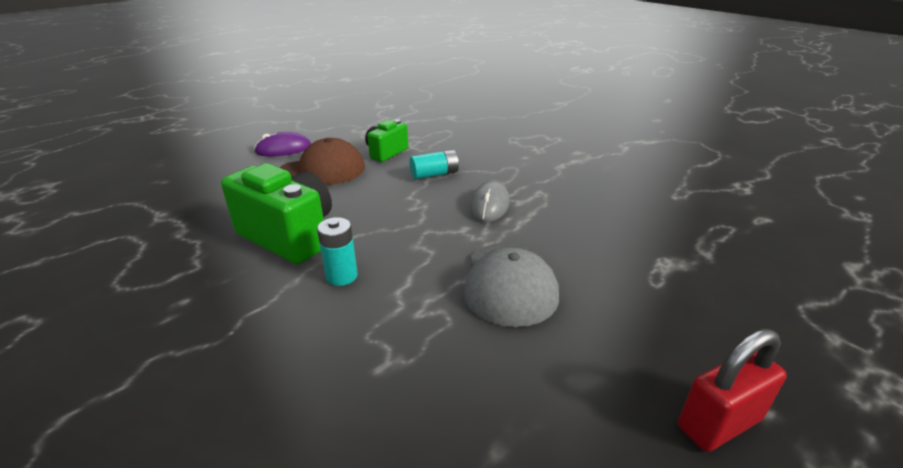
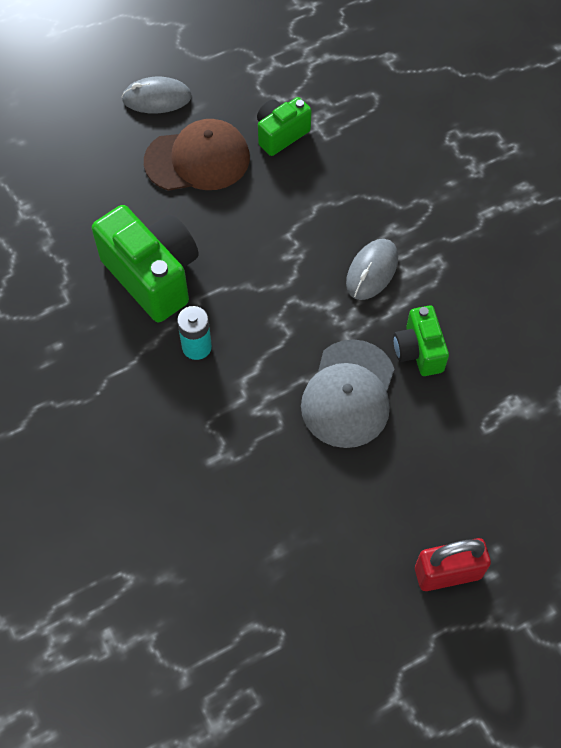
camera: 15 degrees right, 30 degrees up
(283, 149) = (157, 98): purple mouse -> grey mouse
(434, 174) = (328, 196): turquoise battery -> none
(558, 243) = (418, 351): none -> green camera

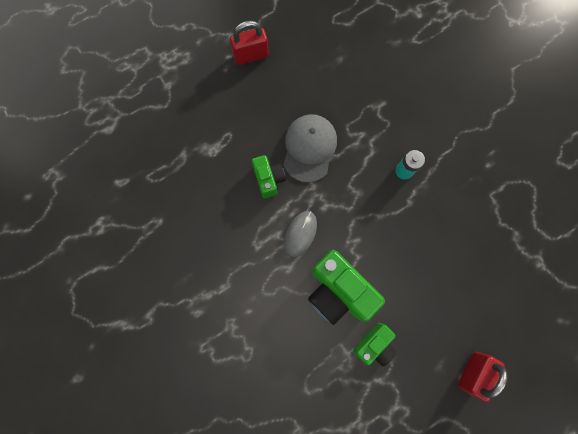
camera: 175 degrees right, 15 degrees up
(153, 276) = (441, 218): green camera -> green camera (338, 291)
(157, 98) = (472, 372): grey mouse -> red padlock
(197, 159) = (430, 315): brown cap -> none

